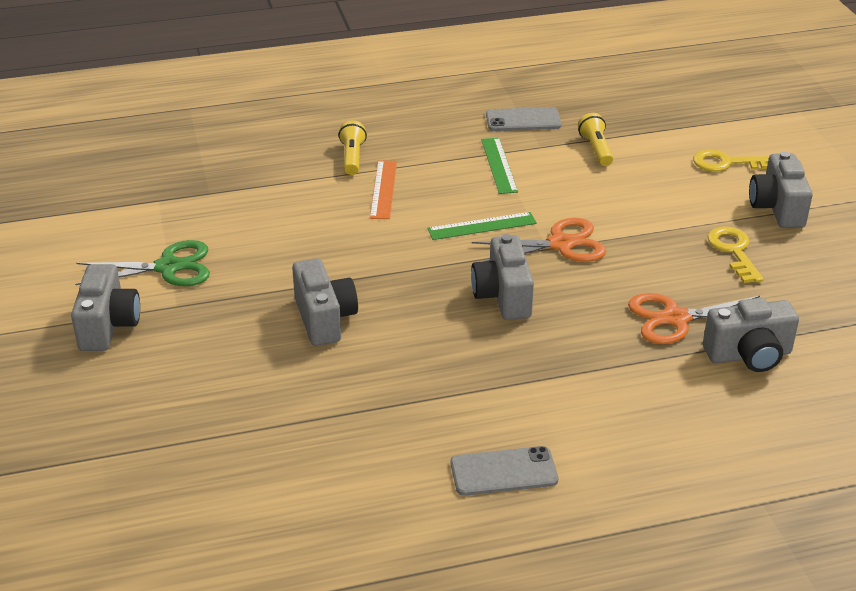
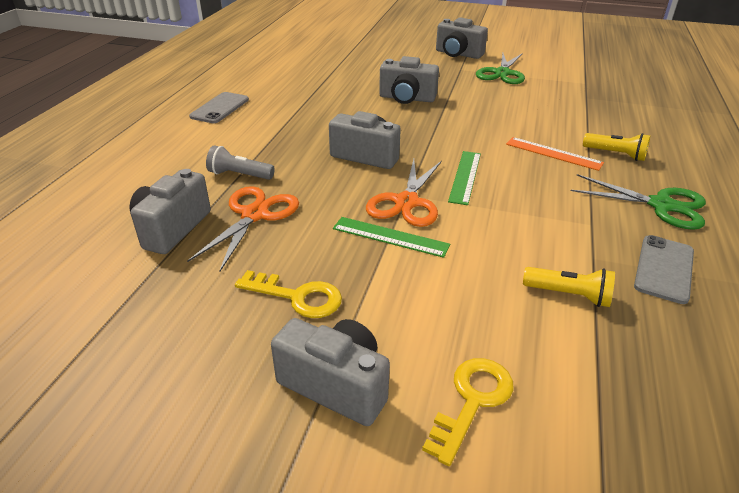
camera: 120 degrees right, 0 degrees up
(431, 128) = (661, 205): none -> green scissors
(499, 165) = (565, 218): green ruler -> green ruler (390, 237)
(629, 363) = (239, 175): none -> grey flashlight

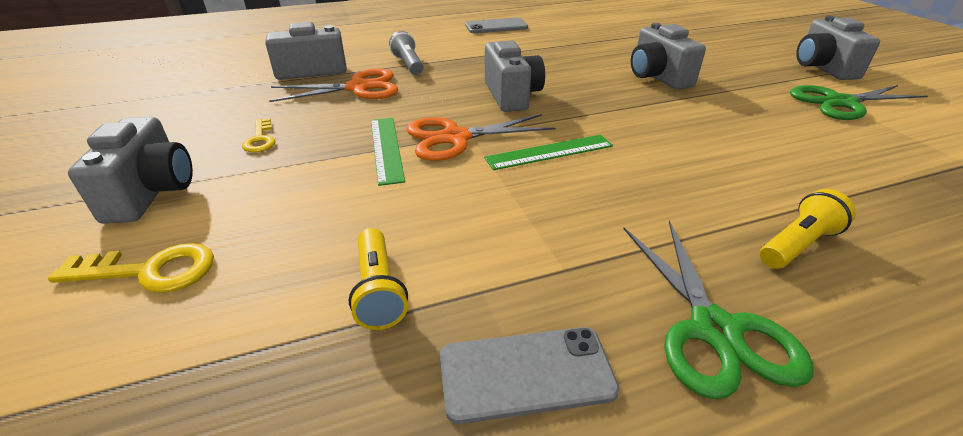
camera: 55 degrees right, 0 degrees up
(297, 297) = (260, 139): yellow key -> yellow key, size x0.65
(553, 153) = (702, 192): orange ruler -> none
(615, 154) = (797, 245): yellow flashlight -> yellow flashlight turned 120 degrees counterclockwise

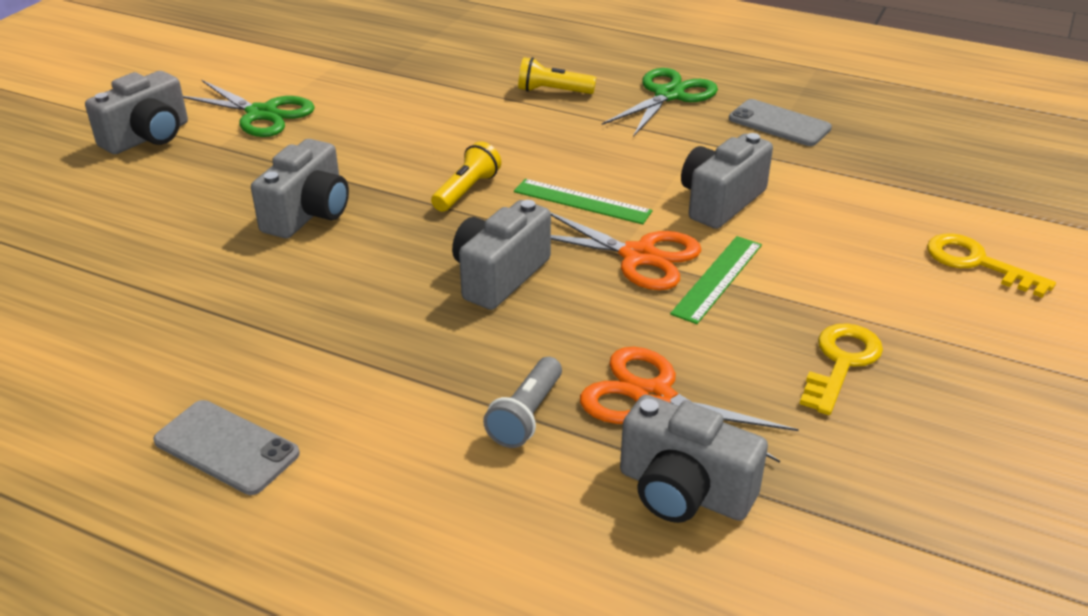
camera: 135 degrees left, 0 degrees up
(152, 192) = (977, 342): grey camera -> grey camera (720, 202)
(260, 139) = (841, 363): yellow key -> yellow key, size x1.53
(378, 290) = (823, 182): yellow flashlight -> yellow flashlight (467, 191)

